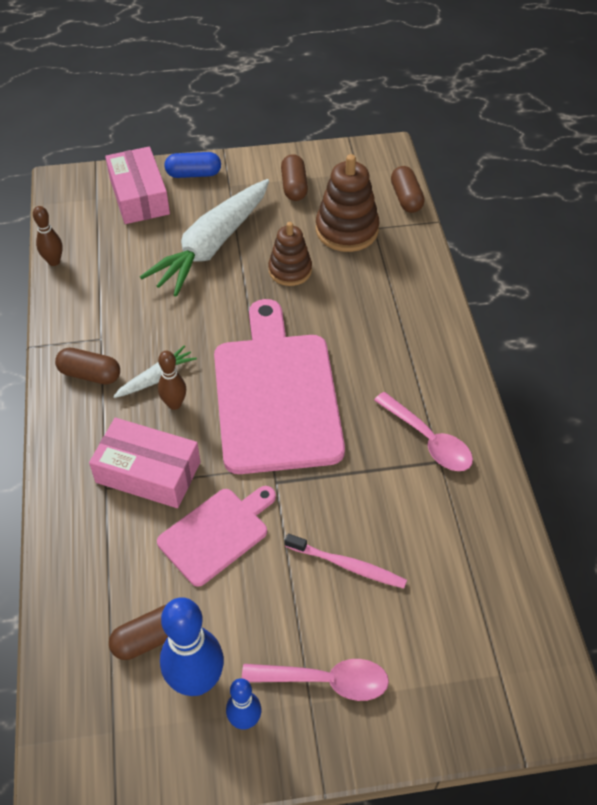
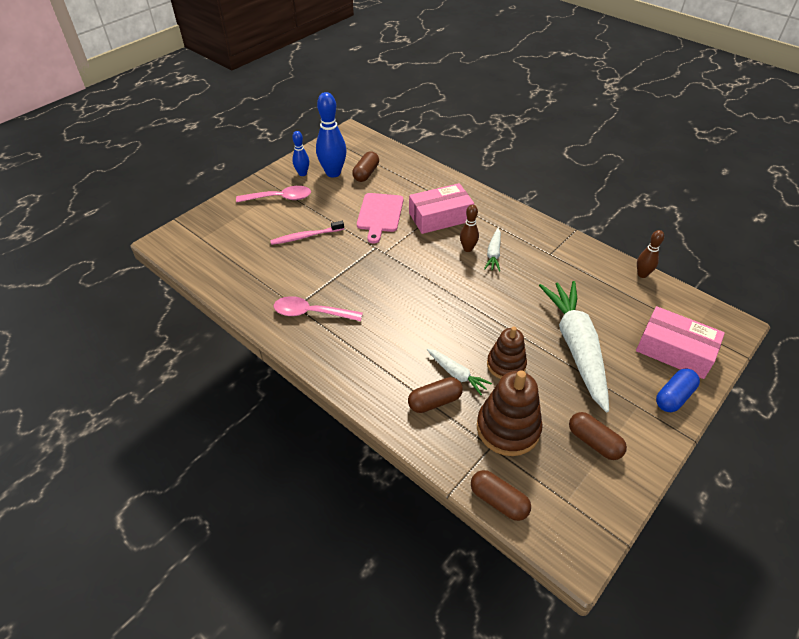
camera: 140 degrees right, 5 degrees down
(90, 374) = (527, 236): brown capsule -> brown capsule (434, 401)
(276, 395) = (421, 284): pink cutting board -> none
(326, 681) = (280, 198): pink spoon -> pink spoon turned 150 degrees counterclockwise
(342, 289) = (456, 374): none -> white carrot

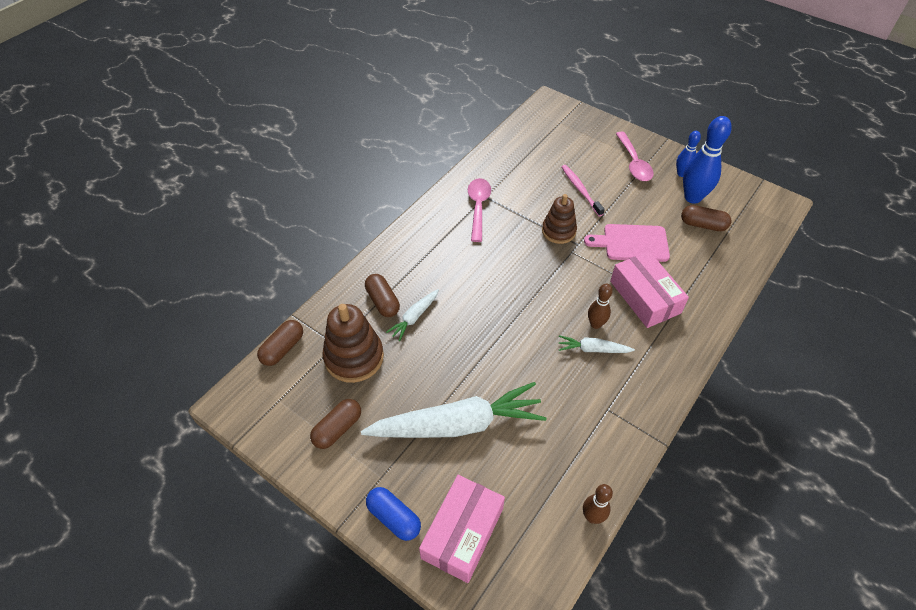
camera: 85 degrees right, 5 degrees up
(506, 365) = (428, 357): brown stacking toy -> brown stacking toy (558, 231)

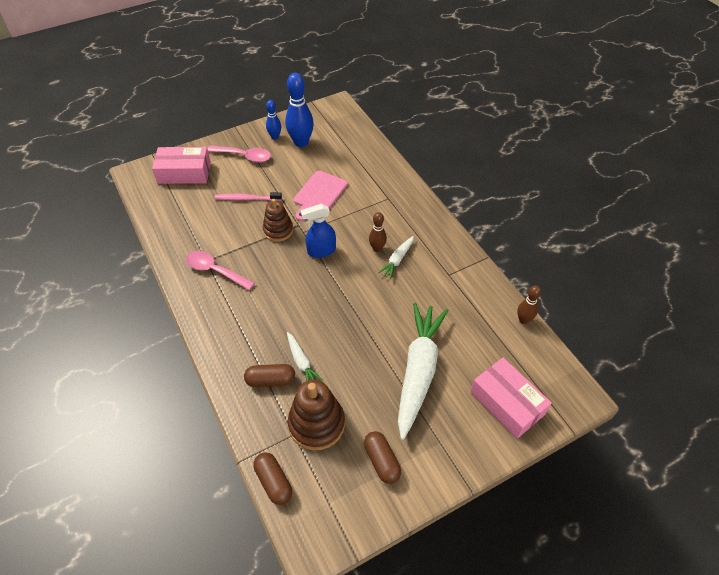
camera: 65 degrees left, 0 degrees up
(394, 518) = (478, 445): blue capsule -> none
(557, 276) = (321, 251): none -> blue spray bottle
(645, 297) = (370, 211): pink box -> pink box (184, 172)
(703, 225) = (329, 150): brown capsule -> none

